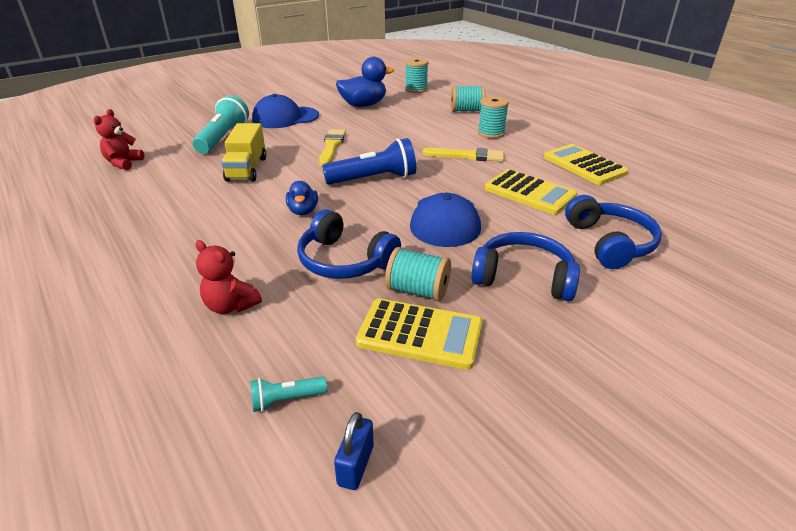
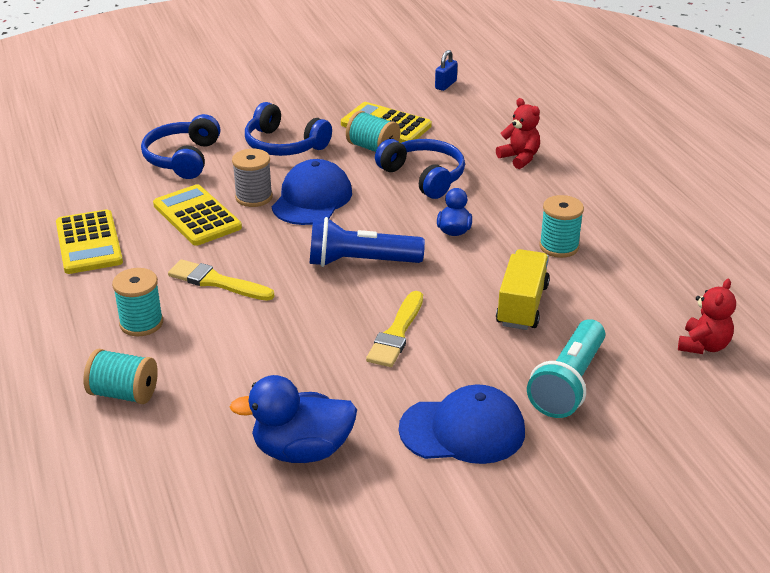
camera: 165 degrees left, 0 degrees up
(286, 400) = (479, 109): turquoise flashlight -> none
(416, 89) = (158, 500): turquoise spool -> turquoise spool (559, 247)
(499, 214) = (254, 197): none -> grey spool

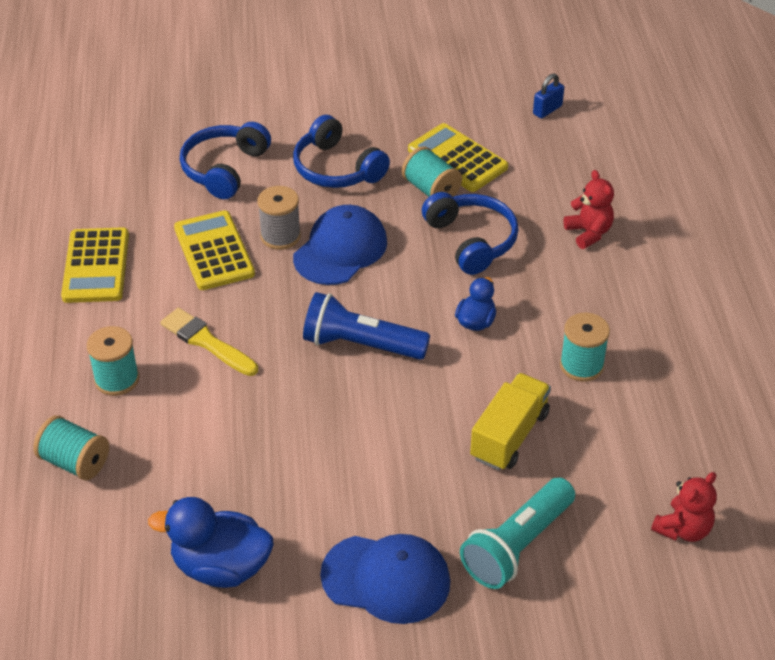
camera: 15 degrees right, 10 degrees up
(396, 333) = (364, 445): yellow brush -> none

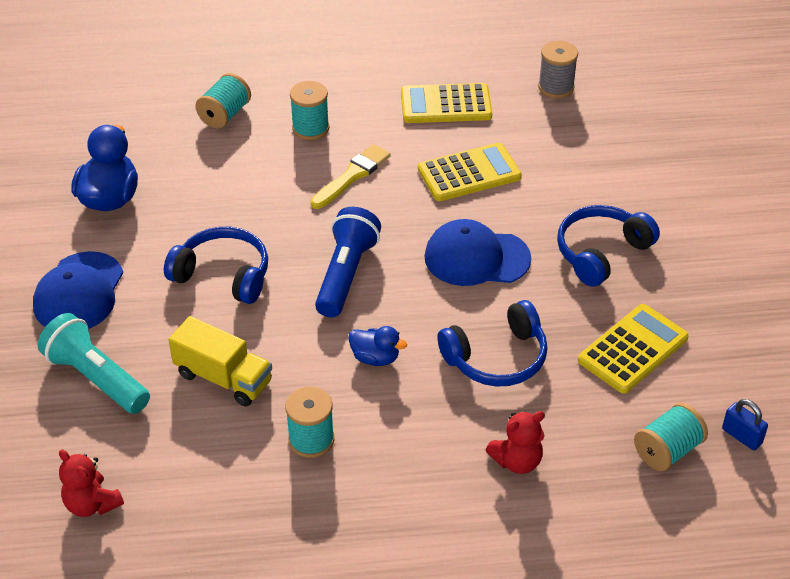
camera: 90 degrees right, 0 degrees up
(224, 169) = (589, 173): blue headphones -> blue headphones (223, 275)
(280, 236) = (493, 215): grey spool -> grey spool (556, 87)
(340, 250) = (476, 258): blue cap -> blue cap turned 150 degrees clockwise
(431, 190) = (576, 326): turquoise spool -> turquoise spool (667, 450)

